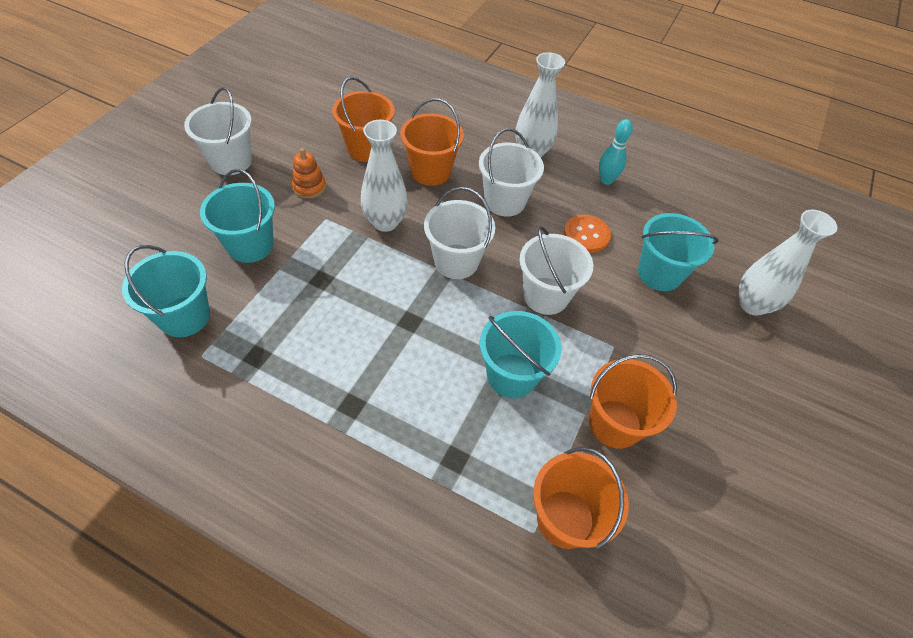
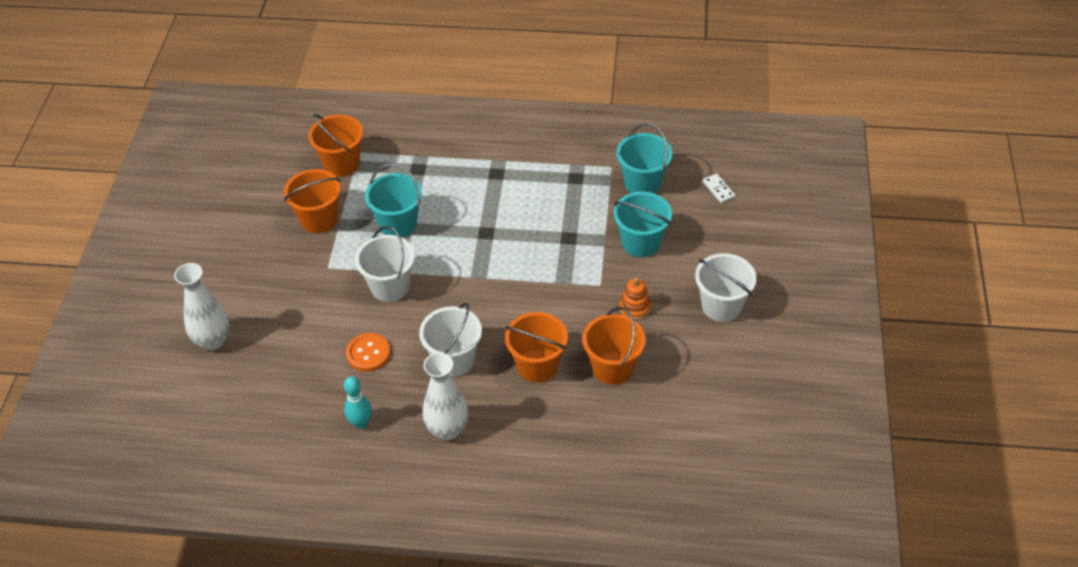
camera: 165 degrees right, 5 degrees down
(110, 274) = (718, 189): none -> white domino
(385, 222) = (549, 300): white vase -> none
(456, 261) = (473, 288): white bucket -> none
(659, 273) = (296, 340): turquoise bucket -> none

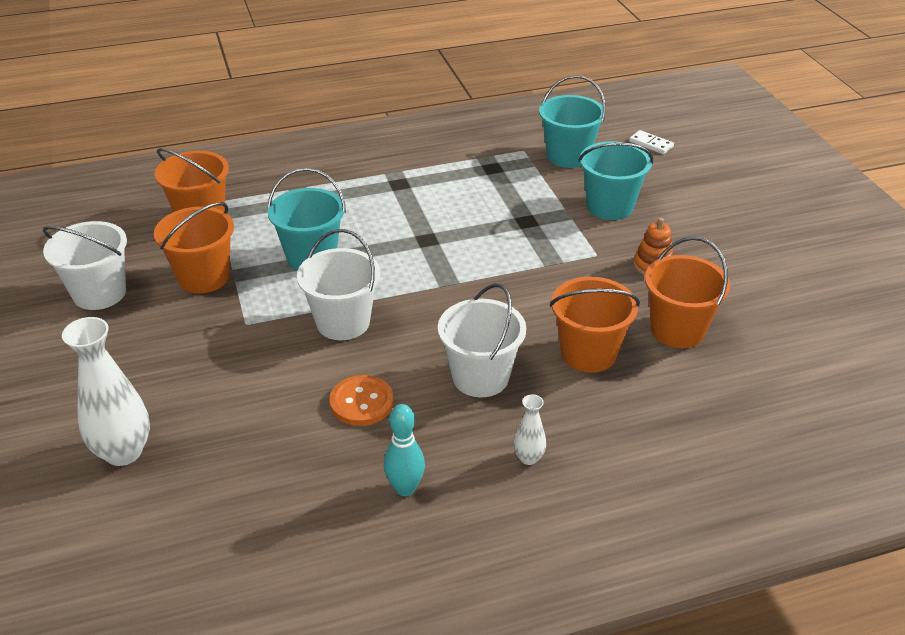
camera: 25 degrees left, 10 degrees down
(447, 429) = (528, 458): white vase -> white vase, size x0.49
(721, 306) = (743, 240): white bucket -> white bucket (99, 293)

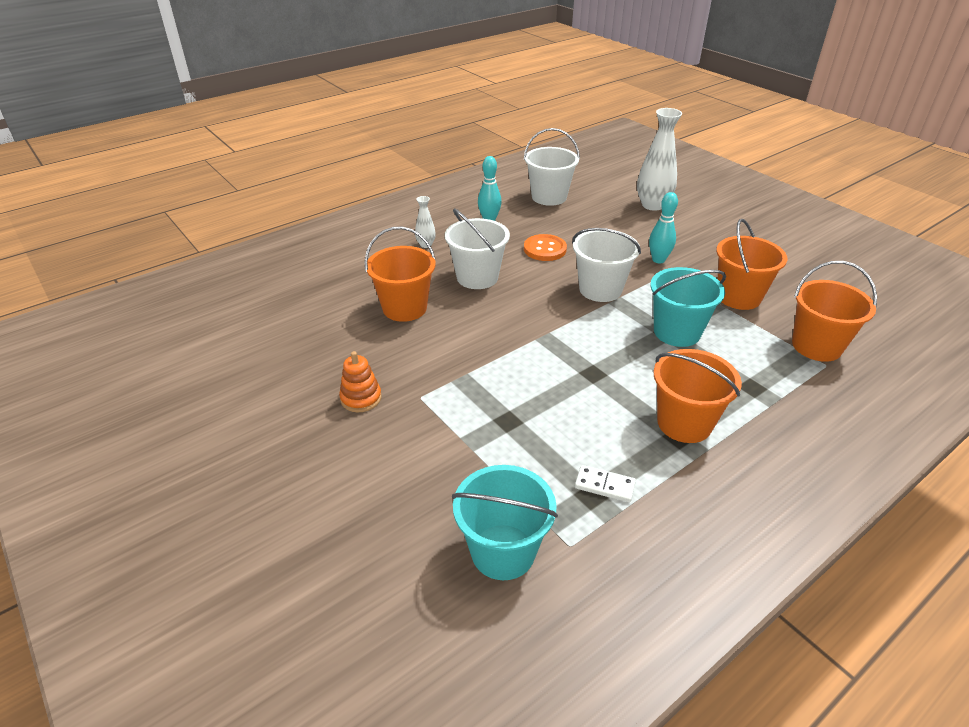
camera: 160 degrees right, 0 degrees up
(99, 293) = (792, 270): white bucket -> white bucket (549, 197)
(232, 346) = (658, 260): none -> turquoise bowling pin
(610, 206) = (421, 468): turquoise bucket -> none
(651, 144) = (385, 624): white domino -> white domino (604, 485)
(677, 330) = (334, 341): orange bucket -> orange bucket (684, 423)

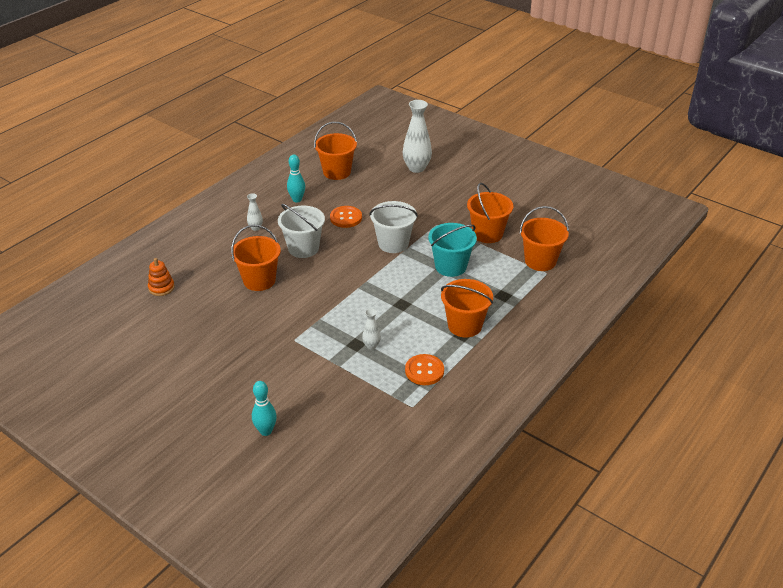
camera: 15 degrees left, 0 degrees up
(361, 398) = (255, 347): orange stacking toy -> orange stacking toy (161, 288)
(503, 552) = (375, 417): turquoise bucket -> none
(531, 427) = (371, 345): none -> white vase
(549, 197) = (337, 172): white bucket -> orange bucket
(604, 485) = (424, 371): white domino -> orange button
(658, 260) = (429, 214): turquoise bowling pin -> turquoise bowling pin (266, 431)

